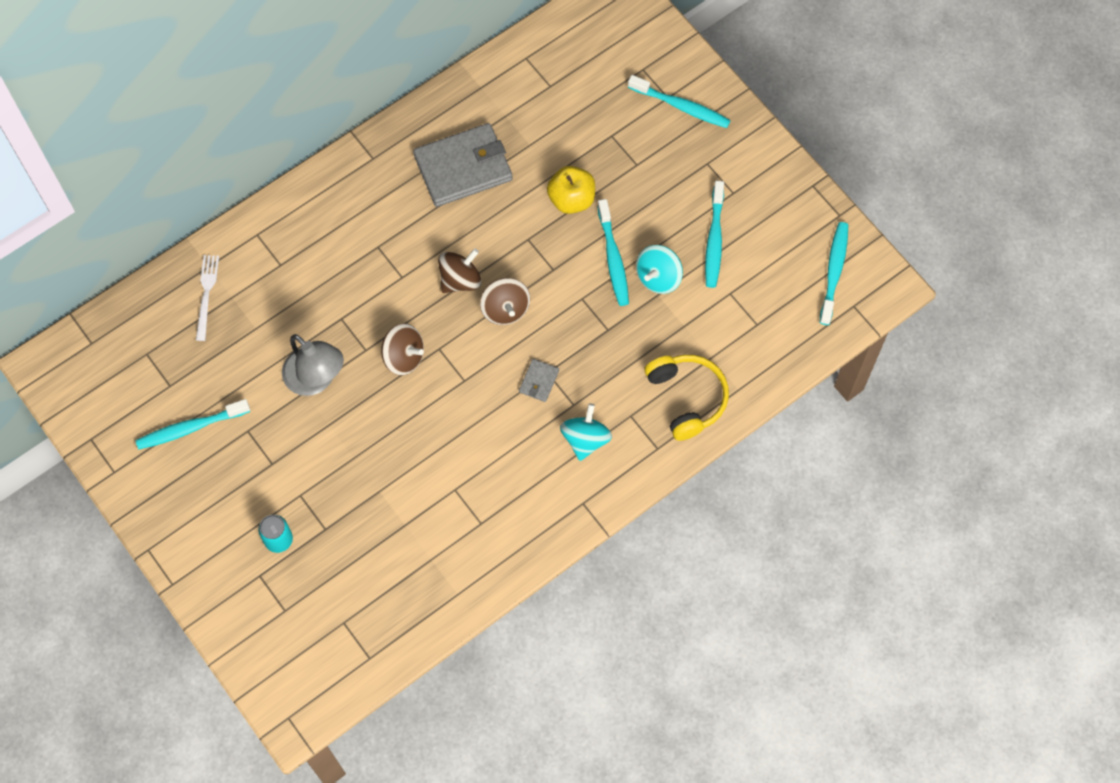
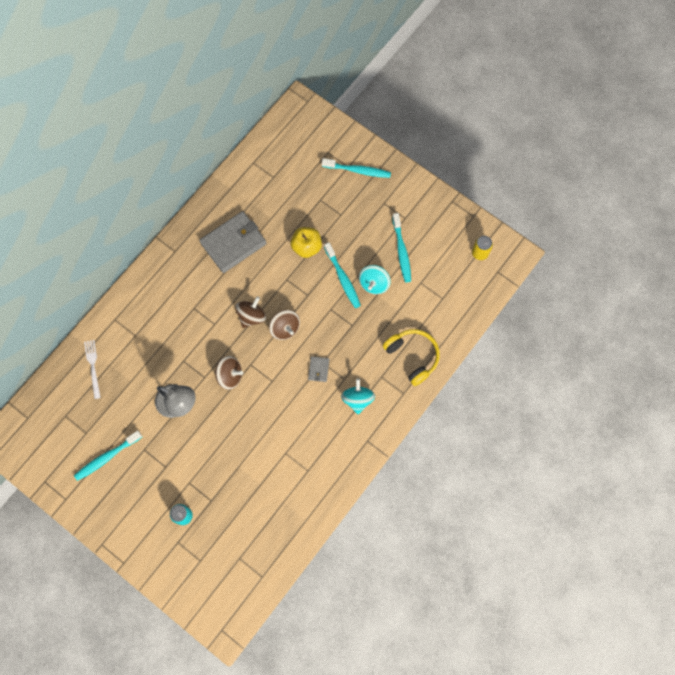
camera: 15 degrees left, 5 degrees up
(834, 272) = (480, 253): turquoise toothbrush -> yellow can

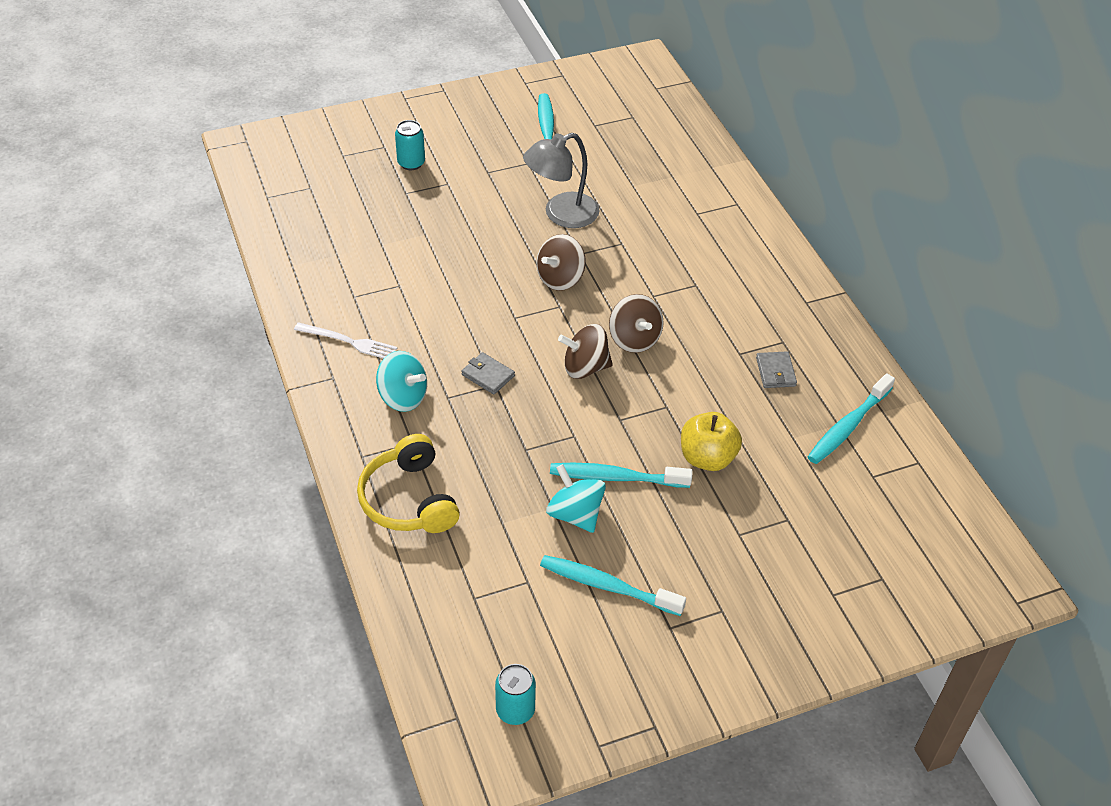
camera: 120 degrees right, 25 degrees down
(93, 367) = (681, 161): white fork -> white fork (349, 342)
(233, 243) = (775, 372): grey wallet -> grey wallet, size x0.43
(358, 170) = (815, 606): turquoise toothbrush -> turquoise toothbrush (848, 426)
(412, 356) = (409, 499): yellow headphones -> yellow headphones turned 75 degrees clockwise
(480, 253) = (515, 710): yellow can -> turquoise can

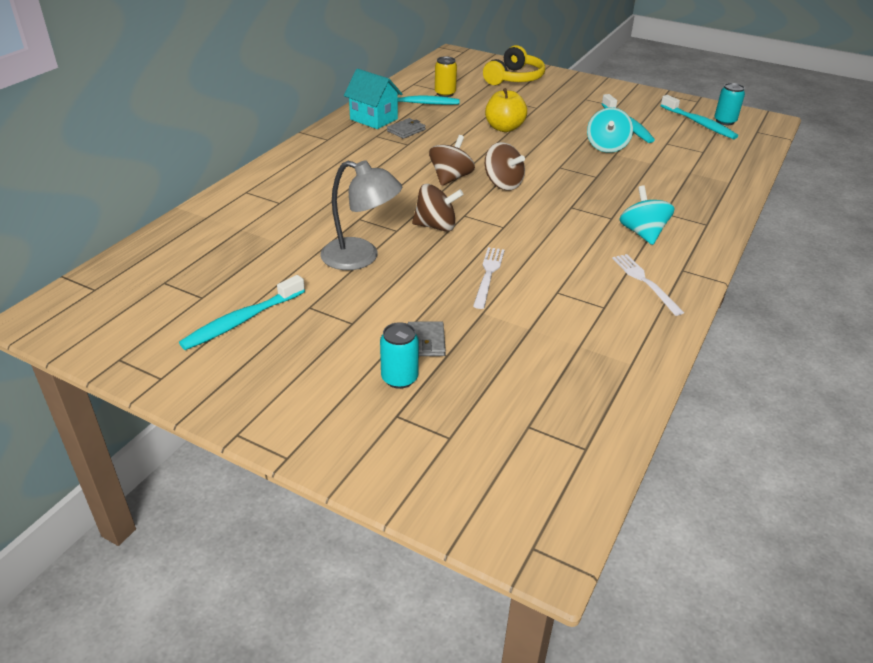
camera: 130 degrees left, 10 degrees down
(409, 499) = (697, 194): yellow headphones -> yellow headphones (514, 78)
(462, 264) = (488, 275): none -> white fork
(488, 375) = (569, 212): grey wallet -> grey wallet (426, 341)
(616, 477) = (563, 145): turquoise toothbrush -> turquoise toothbrush (699, 123)
(829, 363) = (373, 119): none -> turquoise house
(858, 472) = (445, 93): none -> yellow can

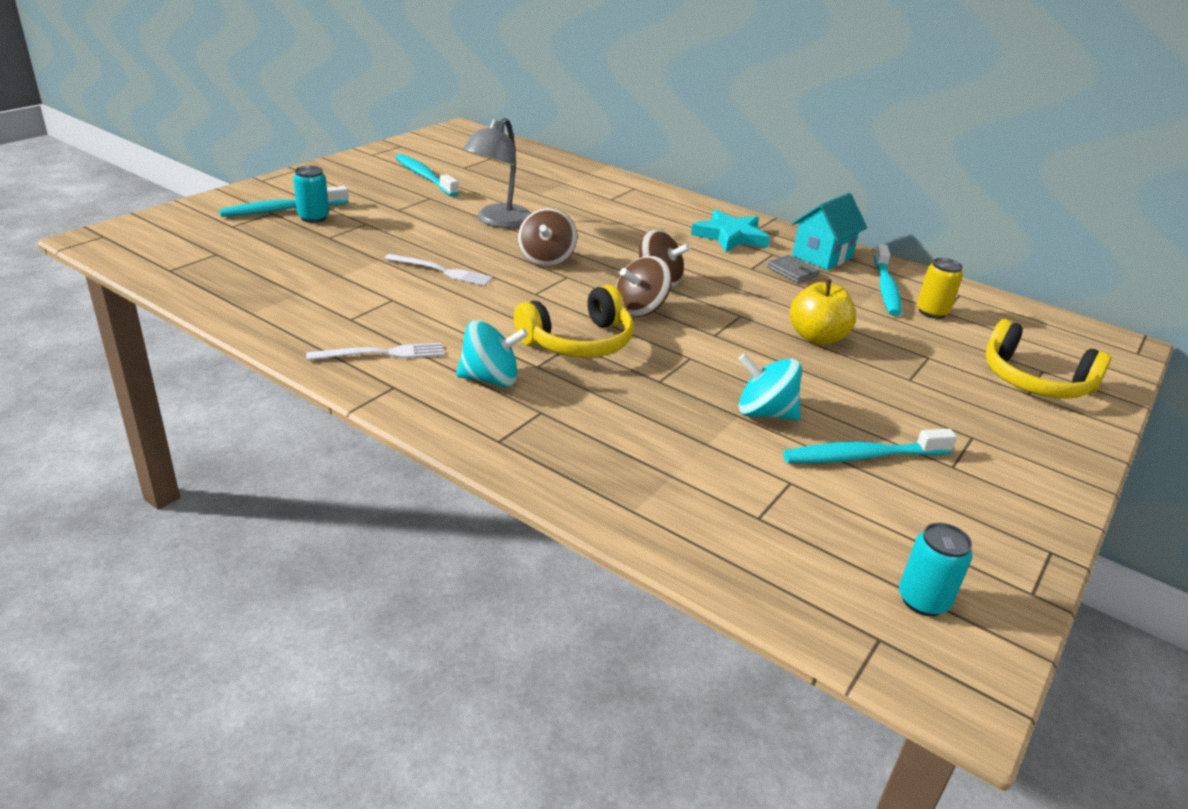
camera: 95 degrees right, 5 degrees down
(349, 150) = (730, 236): none -> turquoise star
(426, 341) = (353, 232): grey wallet -> none
(567, 205) = (578, 342): none -> yellow headphones
(699, 123) = (897, 554): turquoise toothbrush -> turquoise toothbrush (282, 210)

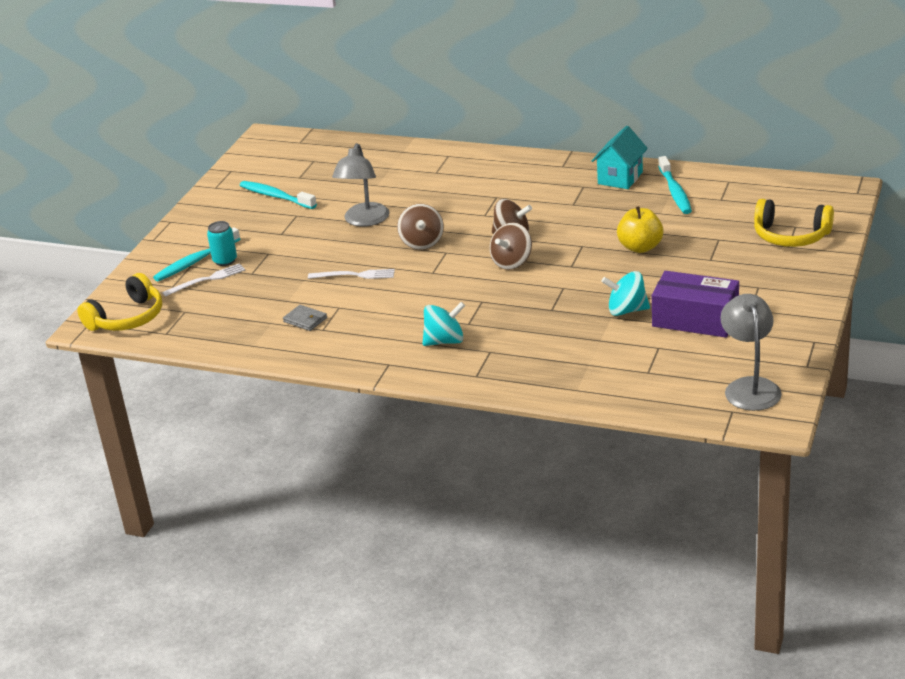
camera: 10 degrees left, 0 degrees up
(382, 353) = (363, 346): white fork -> white fork (207, 280)
(578, 342) = (484, 299): yellow headphones -> yellow headphones (127, 318)
(730, 236) = (545, 180): turquoise star -> none
(792, 271) = (603, 198): grey wallet -> grey wallet (305, 320)
(862, 456) = (695, 319): turquoise toothbrush -> purple box
(923, 600) = (750, 387): turquoise can -> grey lamp
(932, 312) = (712, 202): yellow can -> none

